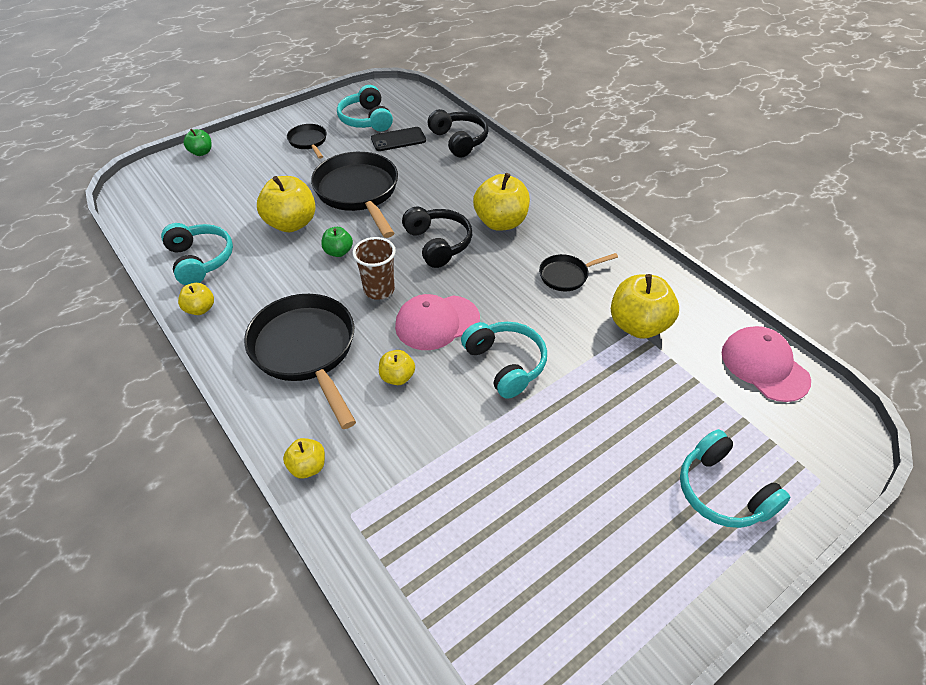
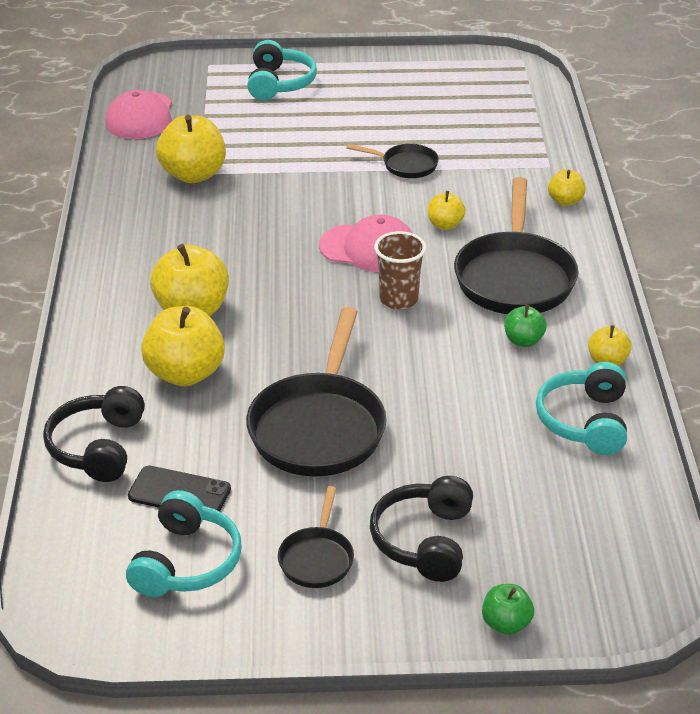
camera: 145 degrees left, 10 degrees down
(291, 223) = (441, 421): yellow apple -> yellow apple (185, 373)
(338, 252) = (409, 358): green apple -> green apple (523, 341)
(438, 244) = (288, 318): black headphones -> black headphones (424, 540)
(505, 364) = (341, 196): turquoise headphones -> none
(566, 275) = (197, 233): black pan -> black pan (406, 165)

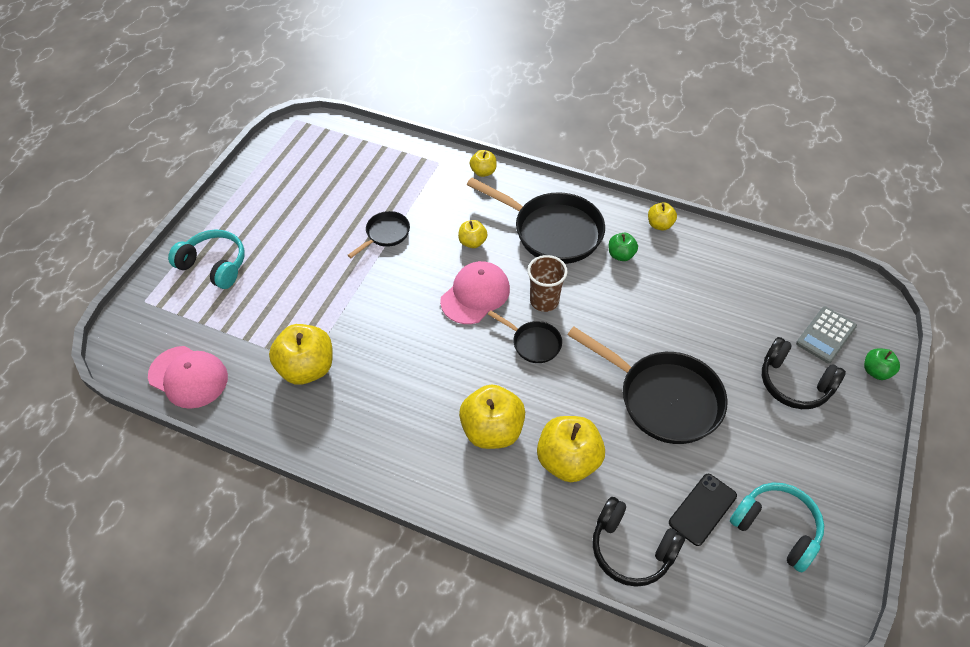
camera: 65 degrees left, 15 degrees up
(317, 558) = (794, 448): black pan -> black pan (533, 343)
(535, 559) = (826, 335): none -> grey calculator
(584, 421) = (711, 259): turquoise headphones -> none

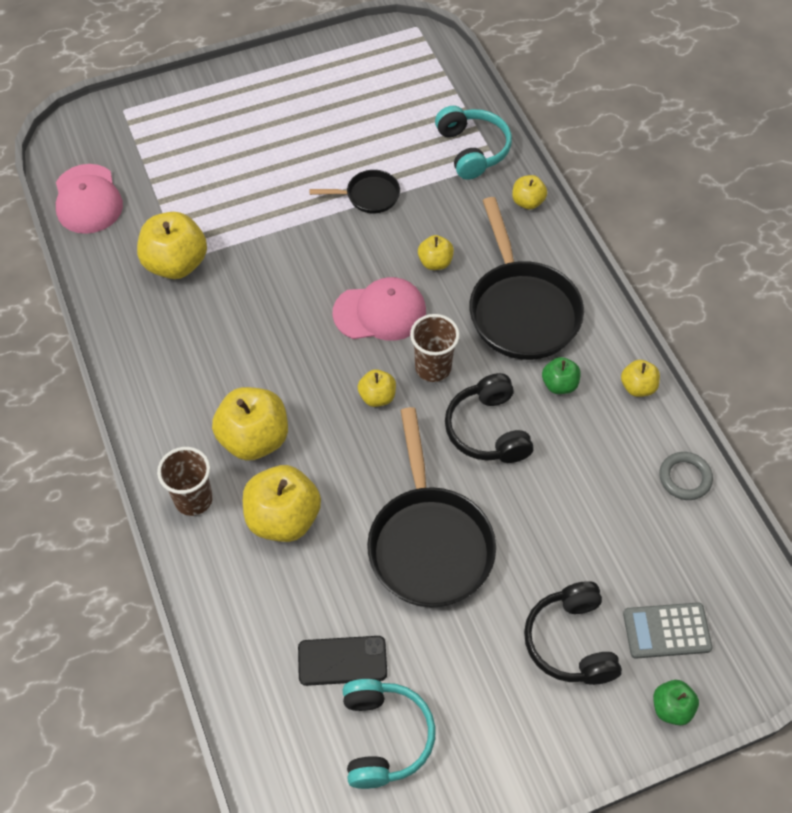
camera: 45 degrees right, 5 degrees up
(214, 265) = (204, 118): turquoise headphones -> turquoise headphones (472, 150)
(500, 501) = (193, 499): none -> brown cup
(533, 343) = (377, 397): black pan -> yellow apple
(631, 549) = (245, 632): black headphones -> black headphones (488, 430)
(737, 252) = (685, 478): none -> grey ring

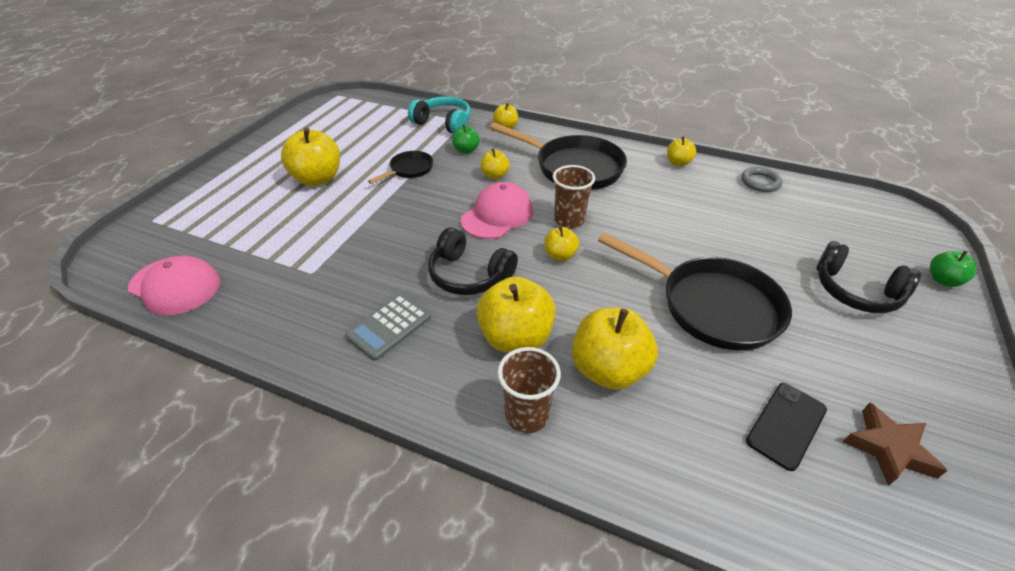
camera: 45 degrees left, 15 degrees down
(176, 264) = (309, 277): yellow apple -> yellow apple (318, 179)
(384, 737) = (888, 448): turquoise headphones -> brown star
(488, 430) = (644, 227): black headphones -> black headphones (469, 275)
(559, 384) = (643, 185): green apple -> green apple (466, 150)
(666, 631) = (874, 248): grey calculator -> grey calculator (389, 327)

